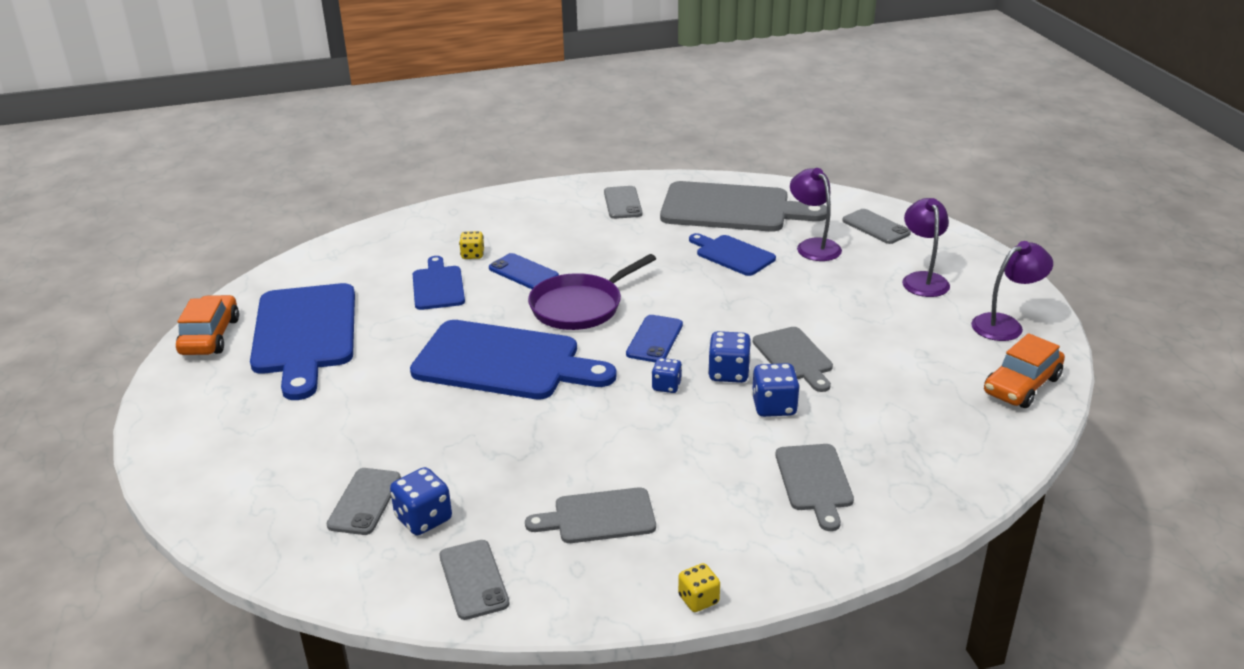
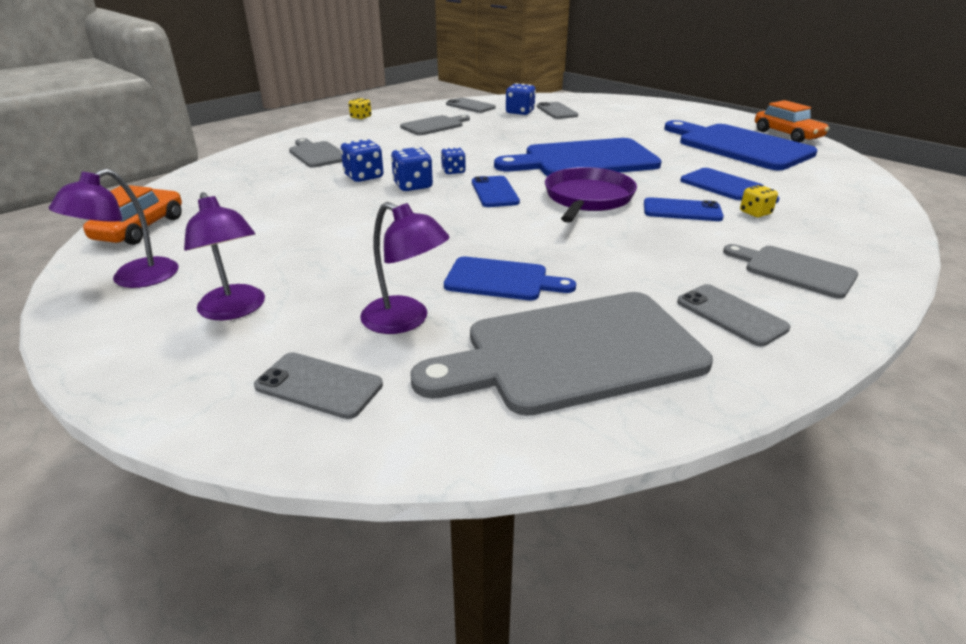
camera: 150 degrees right, 0 degrees up
(794, 357) = (364, 205): grey cutting board -> grey cutting board (794, 270)

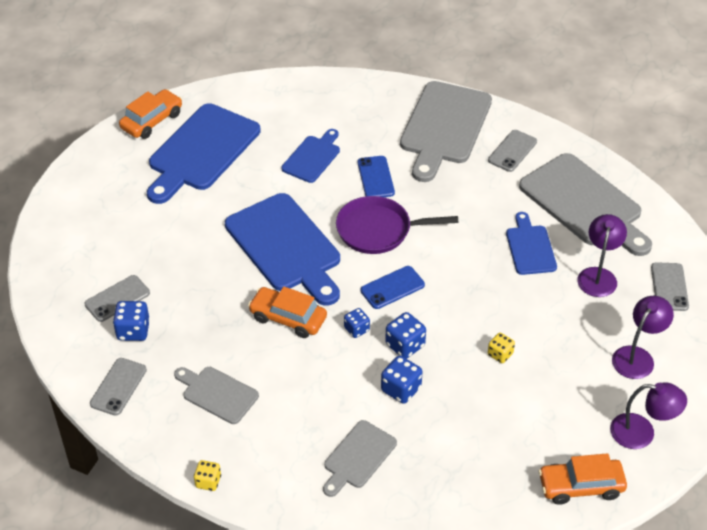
camera: 110 degrees left, 15 degrees up
(491, 151) = (288, 318): none -> orange car
(755, 213) = (361, 142): yellow dice -> yellow dice (500, 354)
(794, 270) = (444, 127): grey cutting board -> grey cutting board, size x1.87

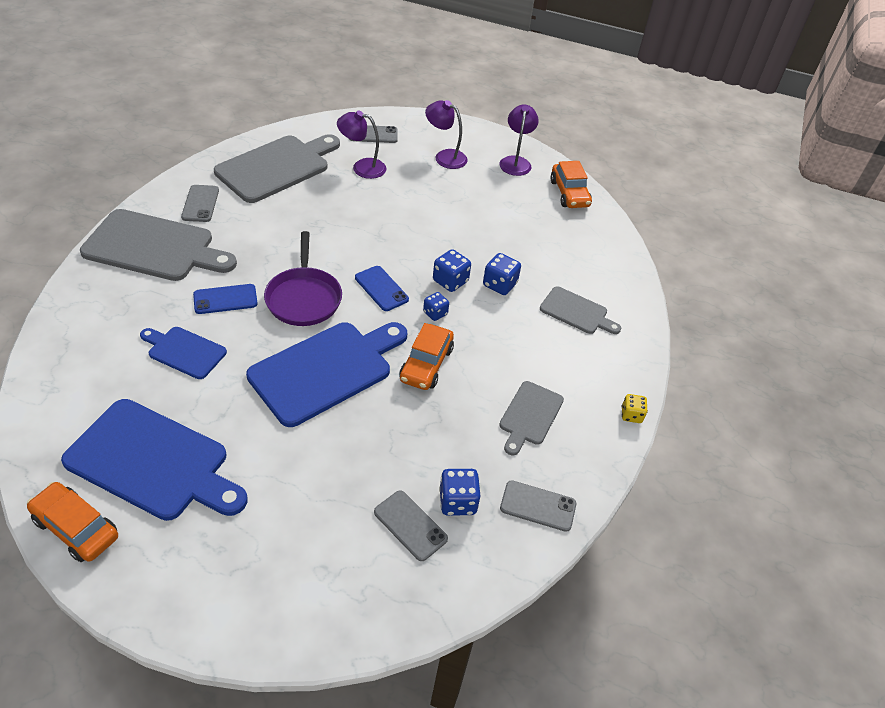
camera: 100 degrees left, 0 degrees up
(500, 354) = (452, 225): yellow dice -> none
(512, 151) = (200, 204): grey phone -> grey phone turned 60 degrees clockwise
(530, 247) = (329, 201): blue cutting board -> none

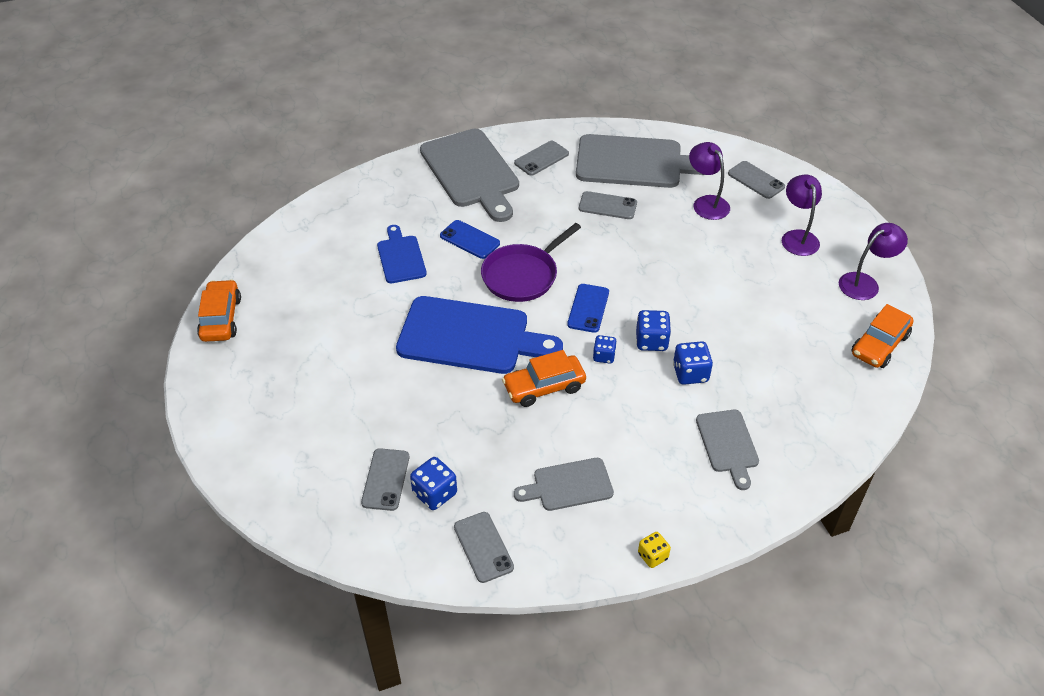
camera: 55 degrees right, 0 degrees up
(153, 462) = (300, 313): blue cutting board -> none
(298, 209) = (607, 206): none -> grey phone

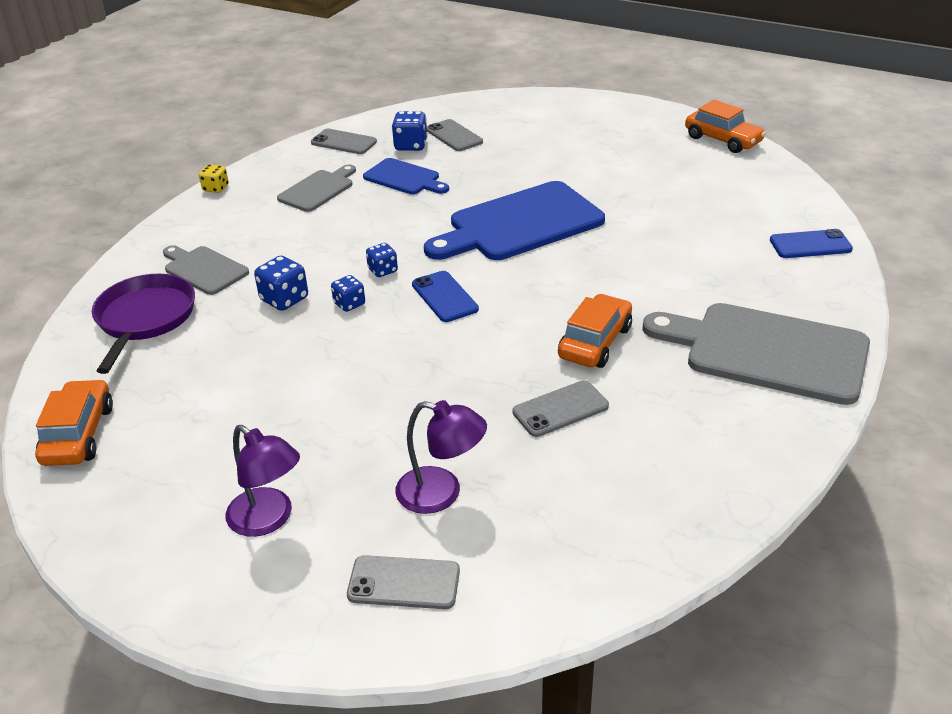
camera: 140 degrees right, 10 degrees down
(400, 257) = (678, 241): blue cutting board -> blue cutting board (404, 178)
(470, 240) = (646, 288): blue phone -> blue phone (810, 245)
(522, 275) = (546, 288): purple pan -> purple pan (145, 318)
(541, 158) = (725, 420): grey phone -> none
(544, 387) = (409, 226): orange car -> orange car (595, 342)
(635, 162) = (606, 495): grey cutting board -> none
(651, 341) = (349, 304): blue dice -> blue dice, size x0.66
(865, 283) = (130, 506): purple lamp -> none

